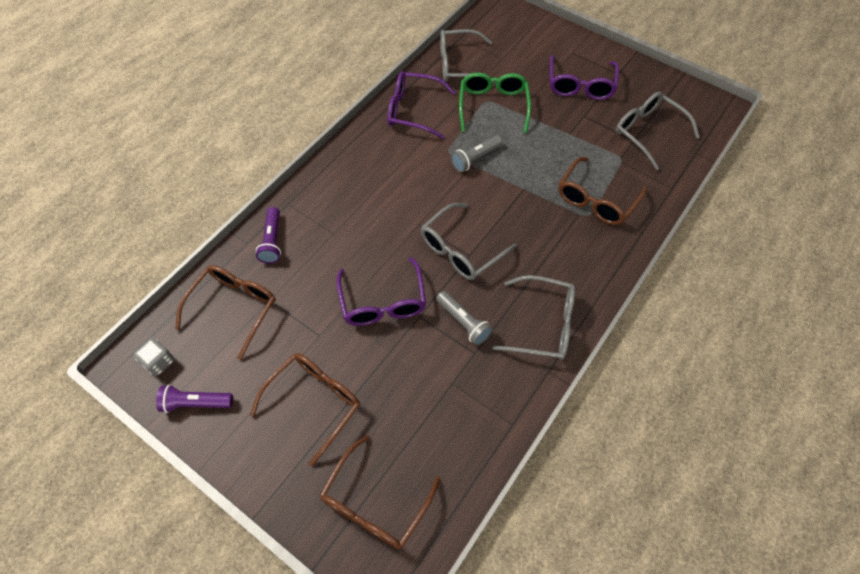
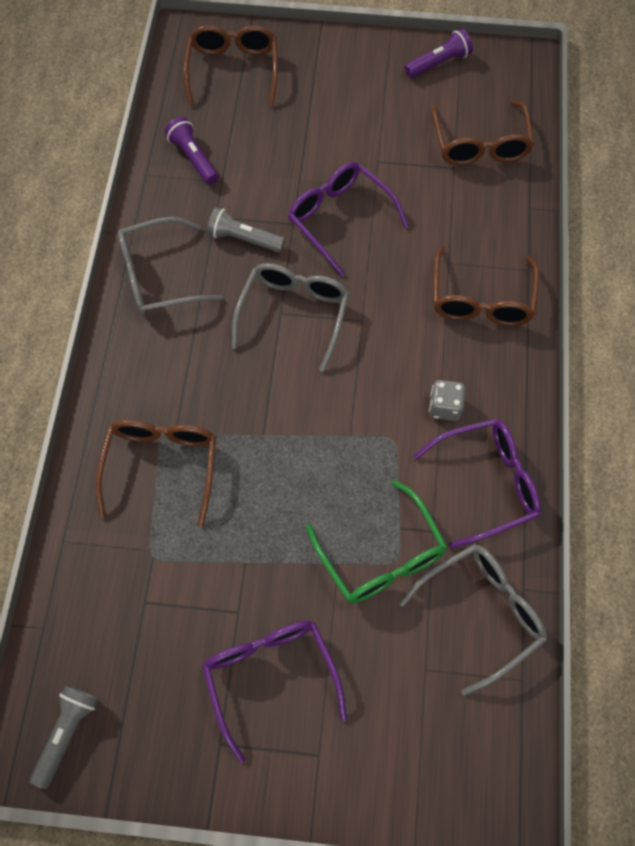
camera: 150 degrees right, 5 degrees up
(159, 362) = (501, 75): grey dice -> grey dice (445, 407)
(272, 241) = (505, 222): purple flashlight -> purple flashlight (193, 158)
(314, 402) = (337, 109): brown glasses -> brown glasses (481, 300)
(475, 158) = (351, 448): grey flashlight -> grey flashlight (66, 734)
(648, 132) = (128, 631): grey glasses -> none

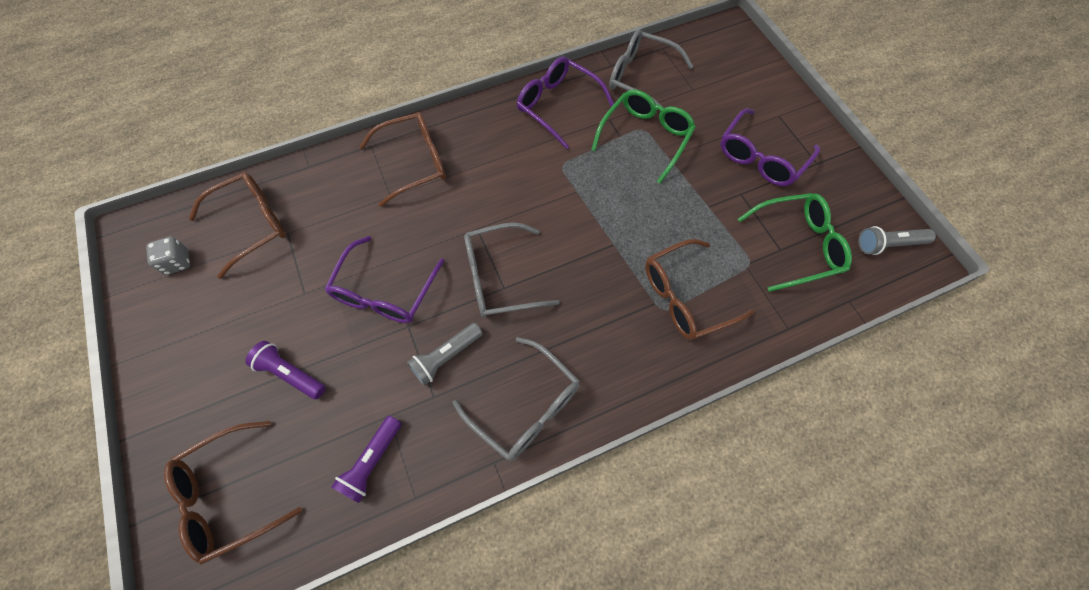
camera: 120 degrees left, 0 degrees up
(136, 625) = (797, 246): none -> green glasses
(244, 239) = (446, 357): grey flashlight -> grey flashlight turned 60 degrees clockwise
(438, 63) = (156, 298): purple flashlight -> purple flashlight (290, 374)
(445, 407) = (517, 148): grey dice -> grey dice (177, 262)

